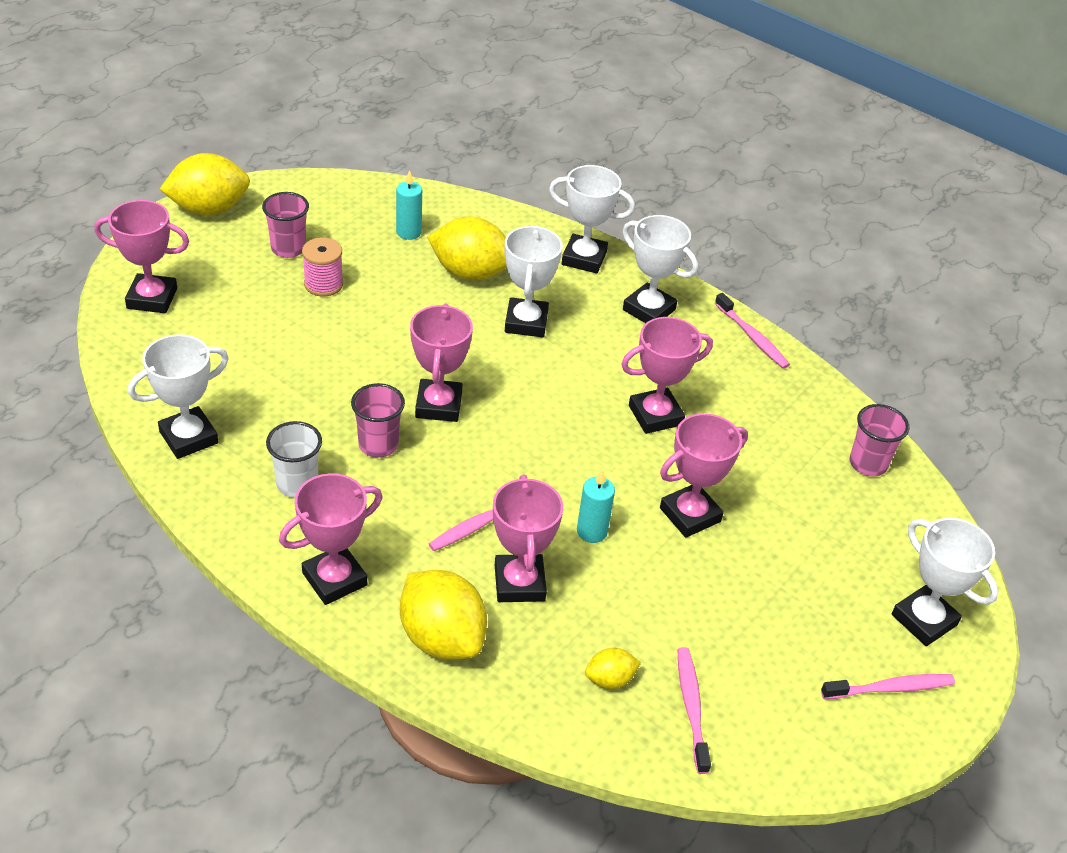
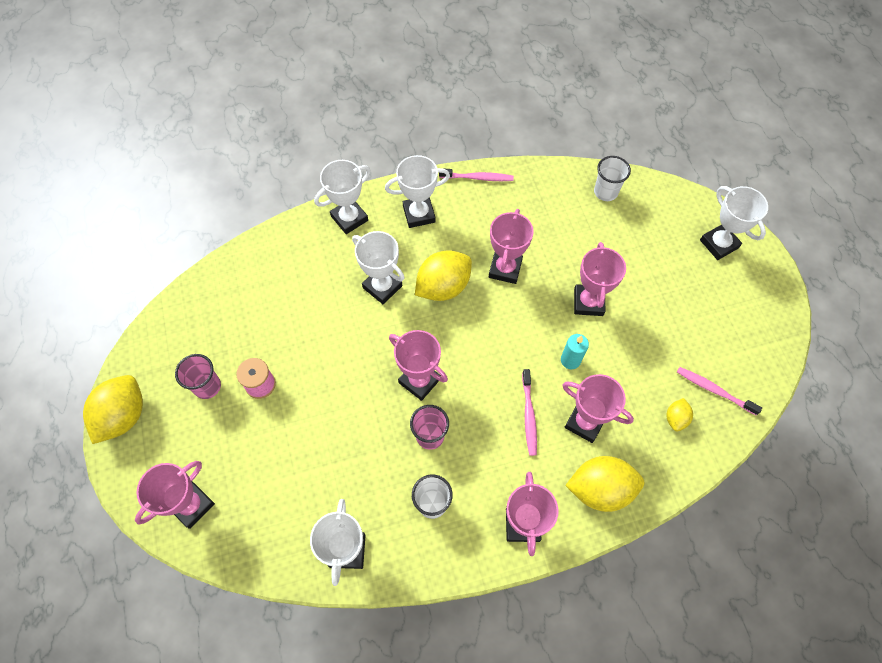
camera: 50 degrees left, 20 degrees up
(408, 232) = (248, 302): turquoise candle -> none
(470, 273) = (315, 290): yellow lemon -> yellow lemon (443, 287)
(868, 464) = (605, 192): pink cup -> white cup
(890, 688) = (750, 290): pink toothbrush -> none
(924, 620) = (719, 244): white trophy -> white trophy turned 60 degrees clockwise

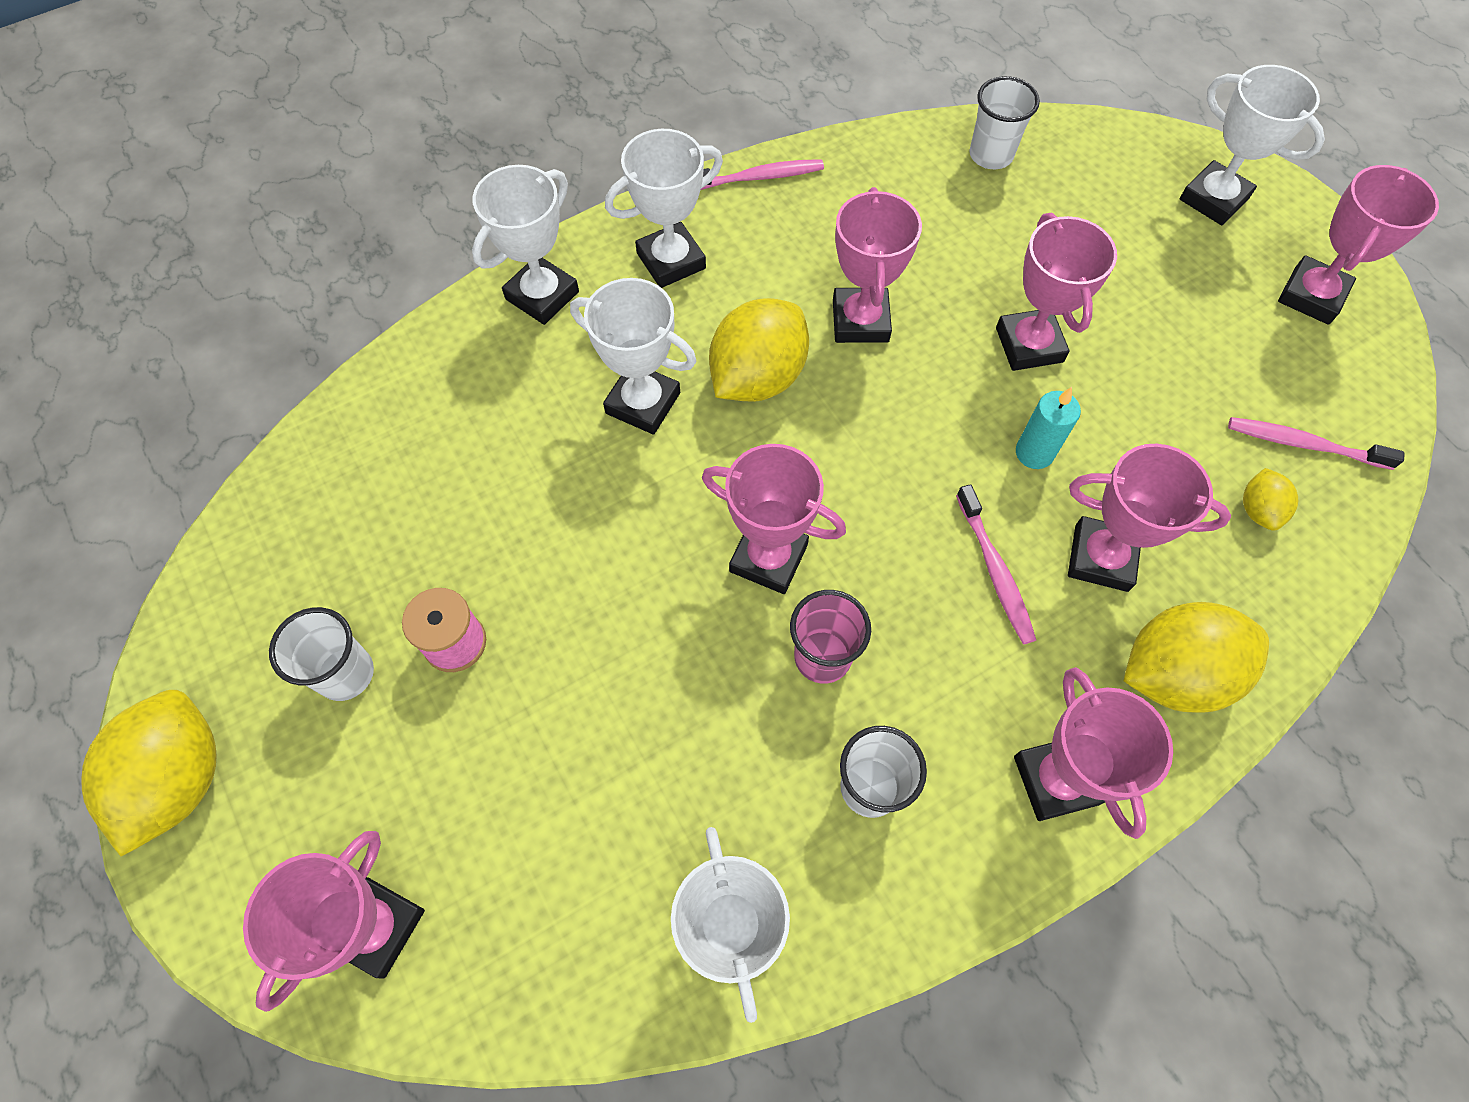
camera: 15 degrees left, 0 degrees up
(207, 386) = (346, 674): pink cup -> white cup
(751, 311) = (1311, 296): none -> pink trophy

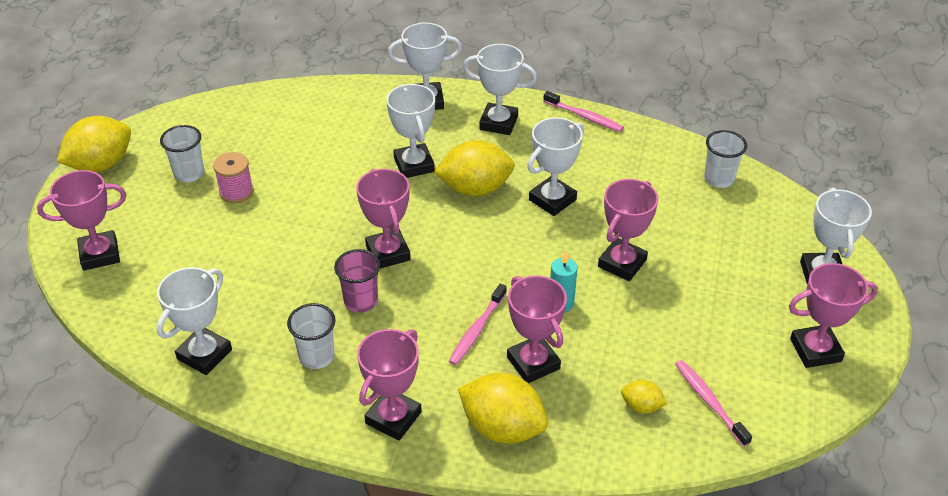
camera: 45 degrees right, 20 degrees down
(860, 321) = (552, 200): pink trophy -> white trophy
(1258, 510) = (641, 406): yellow lemon -> yellow lemon turned 60 degrees clockwise

